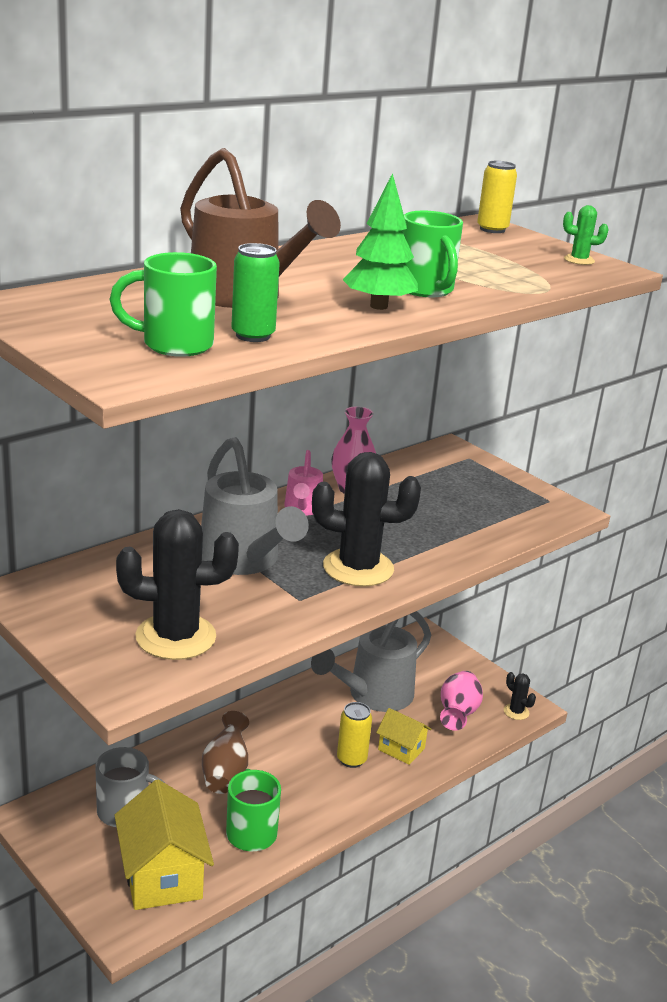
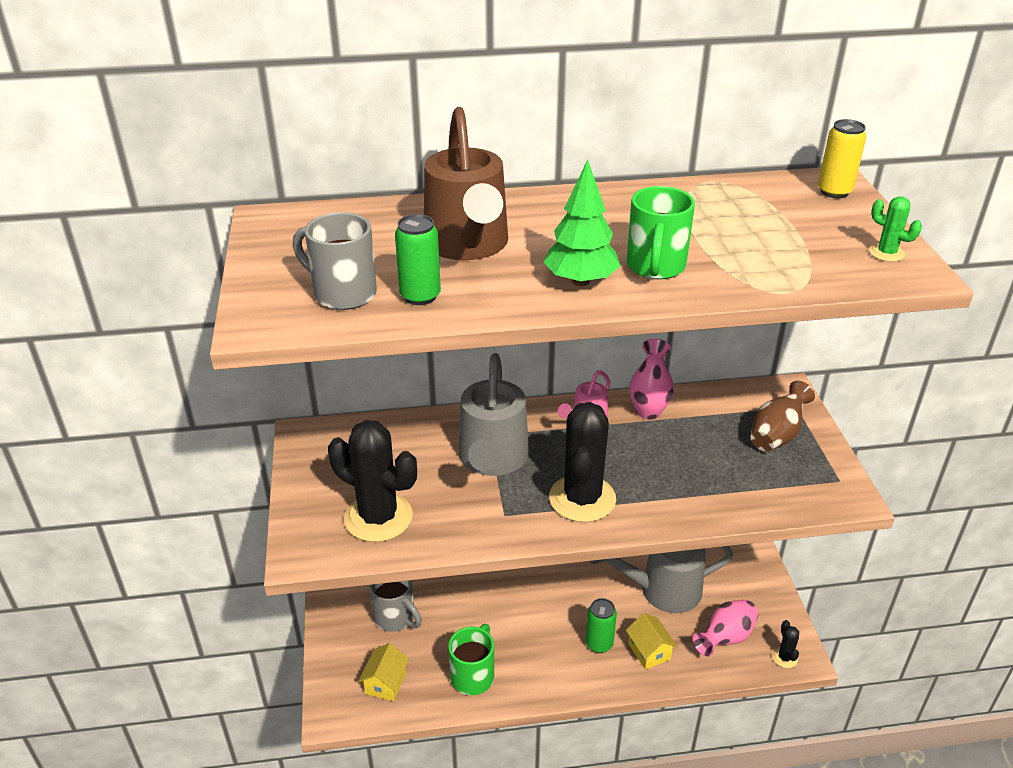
camera: 35 degrees right, 10 degrees up
(162, 875) = (385, 683): yellow house -> yellow house, size x0.55
(174, 345) = (342, 293): green mug -> grey mug
(225, 772) = (490, 614): brown vase -> brown vase (776, 435)
(351, 759) = (599, 644): yellow can -> green can
(358, 568) = (582, 499): black cactus -> black cactus turned 60 degrees clockwise

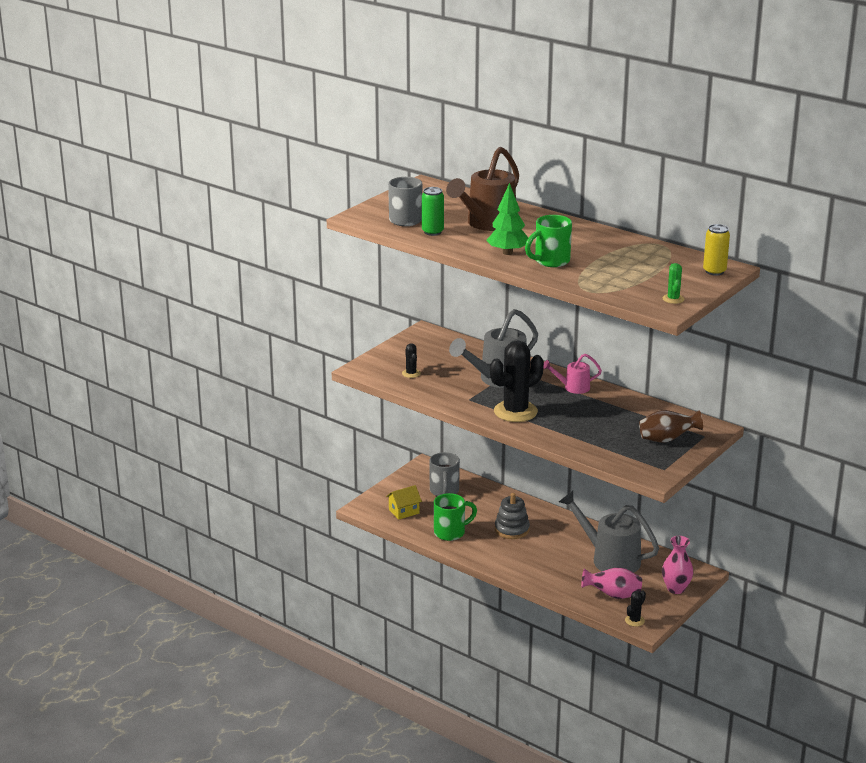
camera: 45 degrees right, 10 degrees down
(378, 517) = (411, 373): black cactus -> black cactus, size x0.44
(528, 621) = (512, 529): none -> grey stacking toy
(599, 644) = (536, 558): green can -> none
(648, 411) = (614, 399): pink vase -> pink vase (676, 589)
(649, 651) = (559, 576): yellow house -> none

